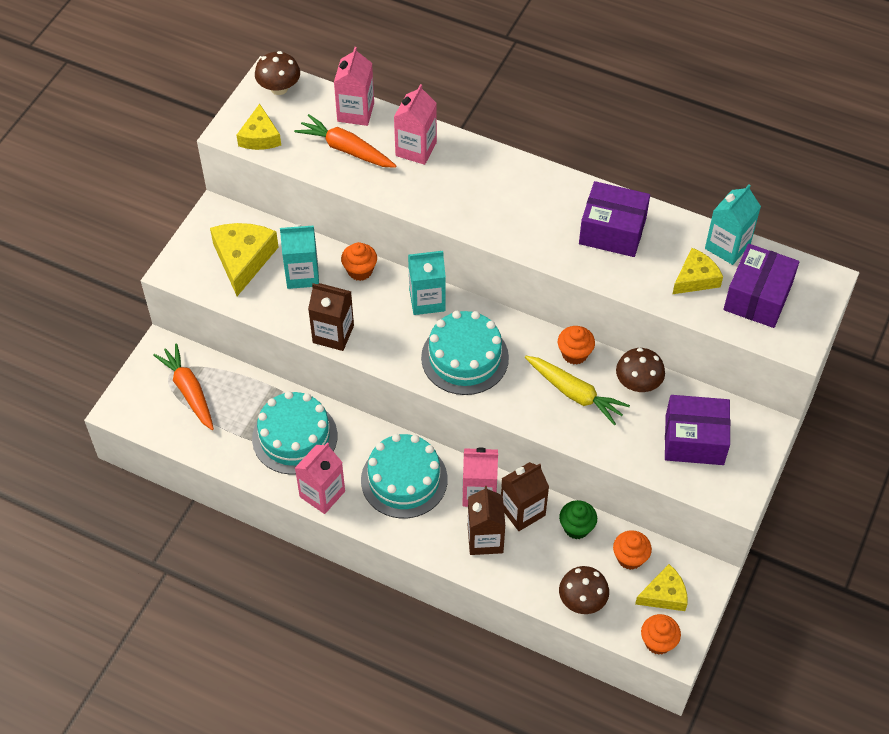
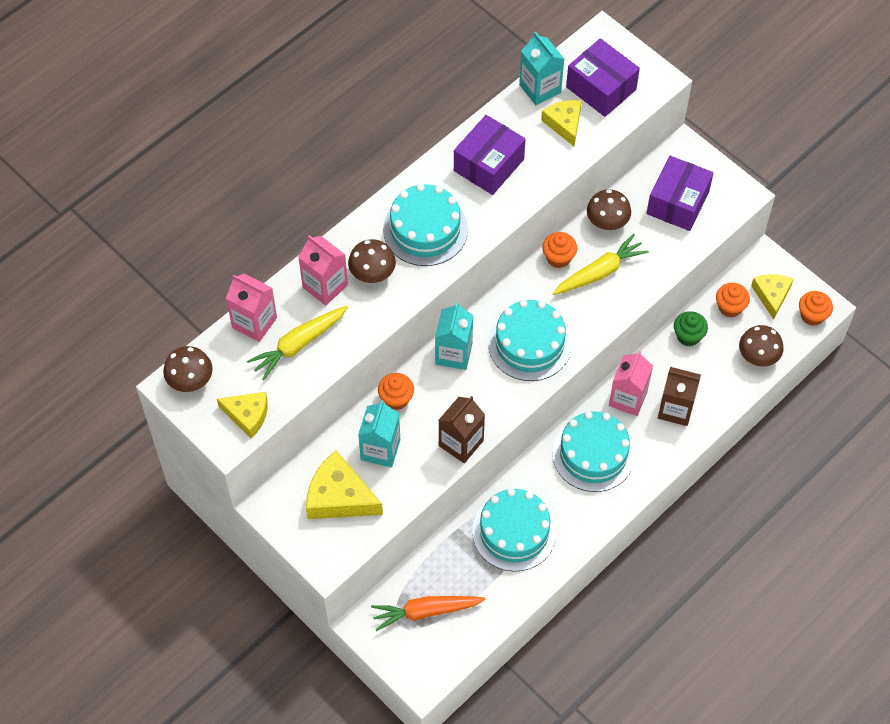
camera: 70 degrees left, 5 degrees up
(322, 494) = (584, 526): pink carton -> none
(346, 149) = (298, 345): orange carrot -> yellow carrot
(445, 179) = (372, 273): none -> brown mushroom
(513, 203) = (425, 229): none -> turquoise cake
(522, 511) = (658, 371): brown carton -> none

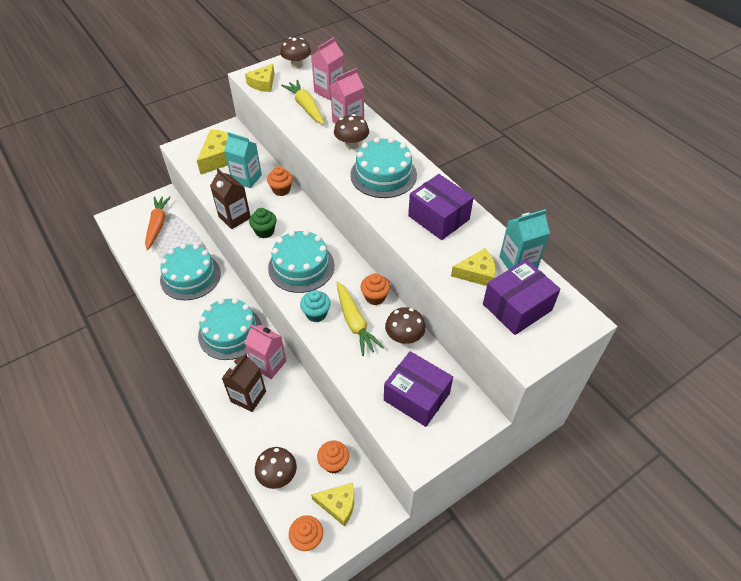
camera: 100 degrees right, 10 degrees down
(453, 353) = (307, 223): turquoise carton -> none
(597, 313) = (316, 314): none -> turquoise cupcake
(688, 336) = (313, 421): green cupcake -> green cupcake (265, 231)

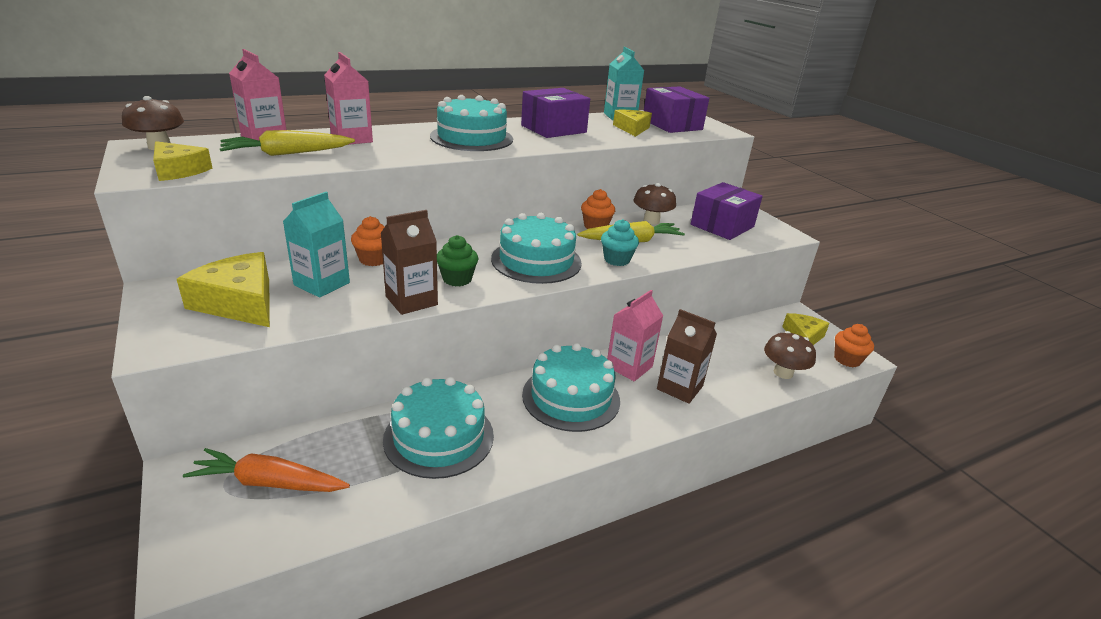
camera: 85 degrees left, 20 degrees down
(334, 463) = (758, 334): orange cupcake -> none
(351, 144) = (401, 143): brown mushroom -> none

